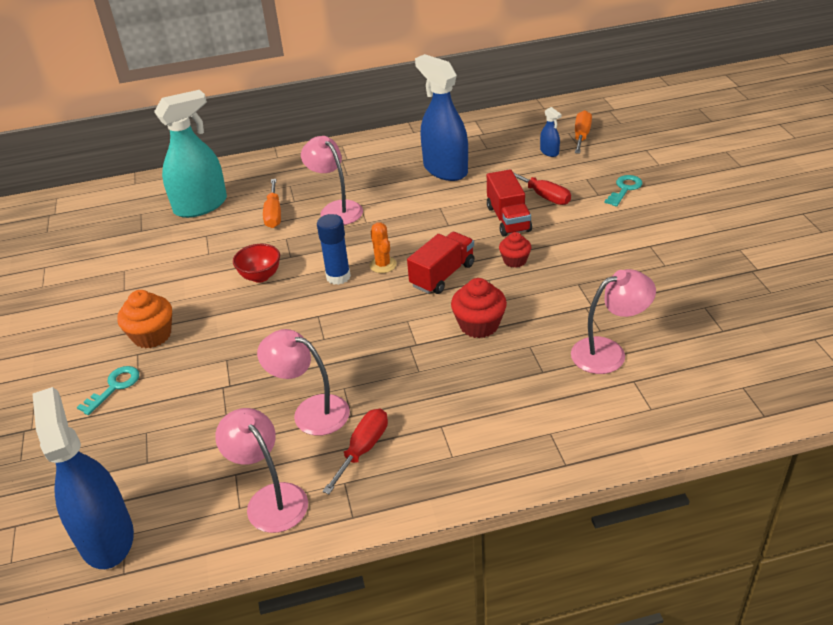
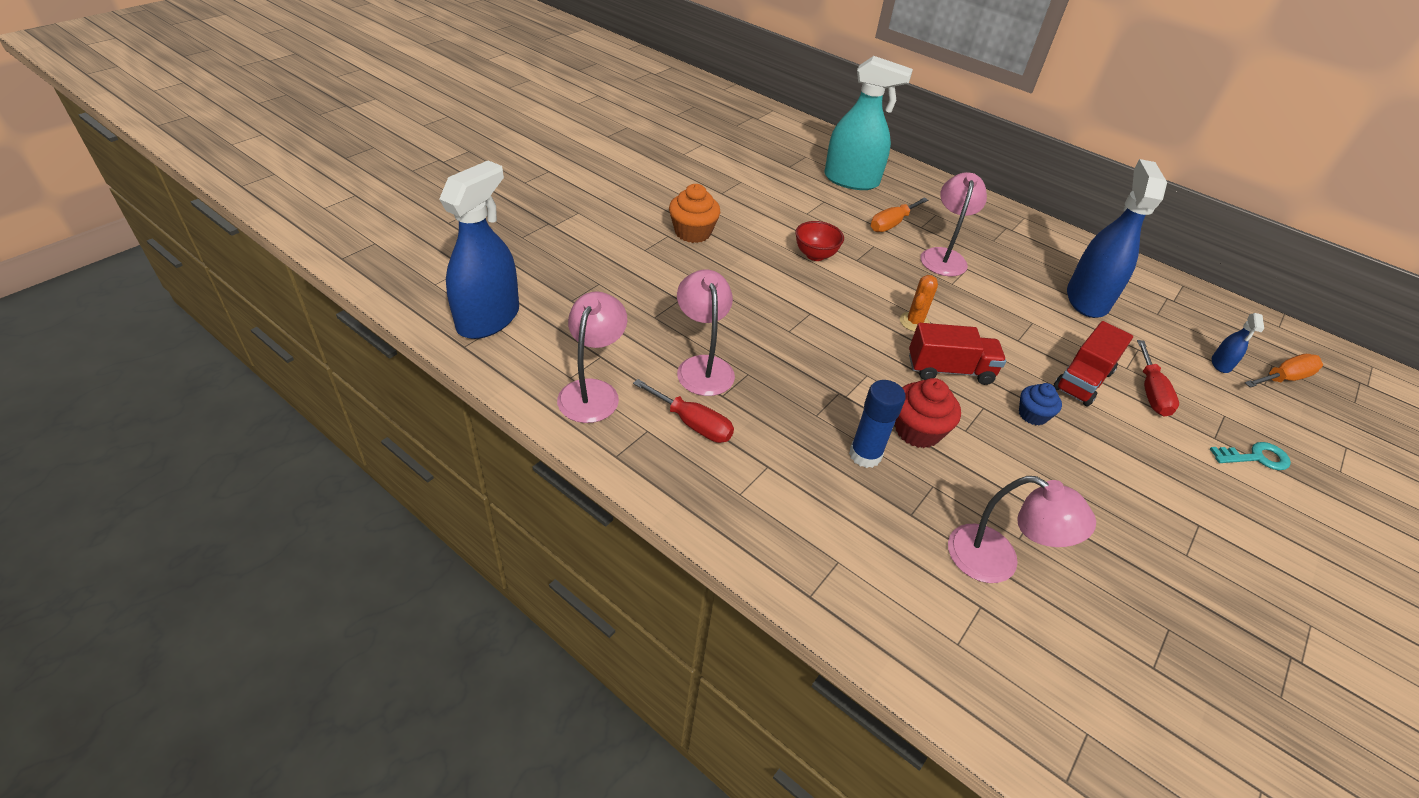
camera: 45 degrees right, 5 degrees up
(114, 387) = (625, 243): turquoise key -> none
(338, 277) = (867, 301): blue glue stick -> blue glue stick (865, 455)
(363, 449) = (693, 424): red screwdriver -> red screwdriver turned 45 degrees clockwise
(515, 260) = (1032, 415): red cupcake -> blue cupcake

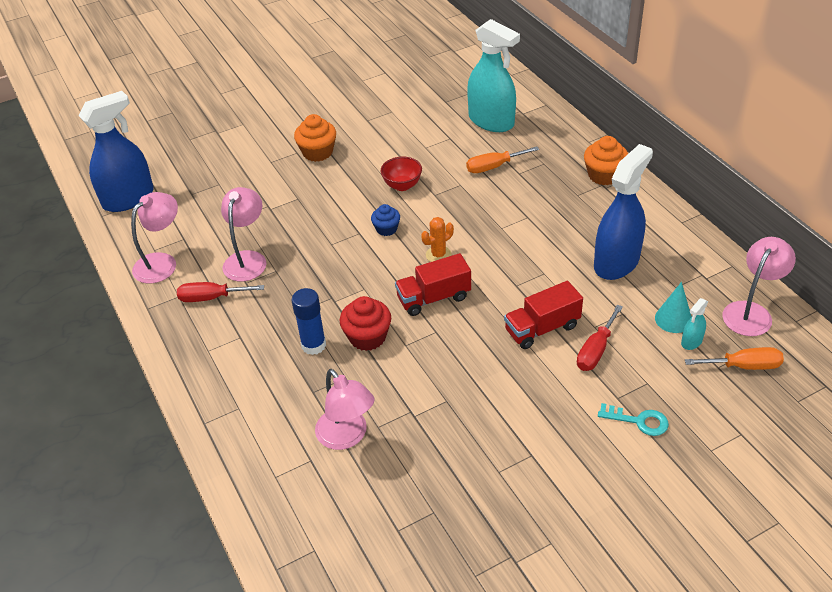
camera: 30 degrees right, 0 degrees up
(693, 424) = (211, 298): red screwdriver -> red screwdriver turned 120 degrees clockwise
(943, 256) = (515, 203): pink lamp -> pink lamp (751, 312)
(949, 370) = (433, 298): red truck -> red truck turned 135 degrees clockwise
(1000, 218) = (604, 175): none -> orange cupcake
(1032, 415) = (471, 345): blue cupcake -> blue cupcake (386, 229)
(1185, 345) = (673, 319): none -> turquoise cone
(1220, 364) = (691, 341): blue spray bottle -> turquoise spray bottle

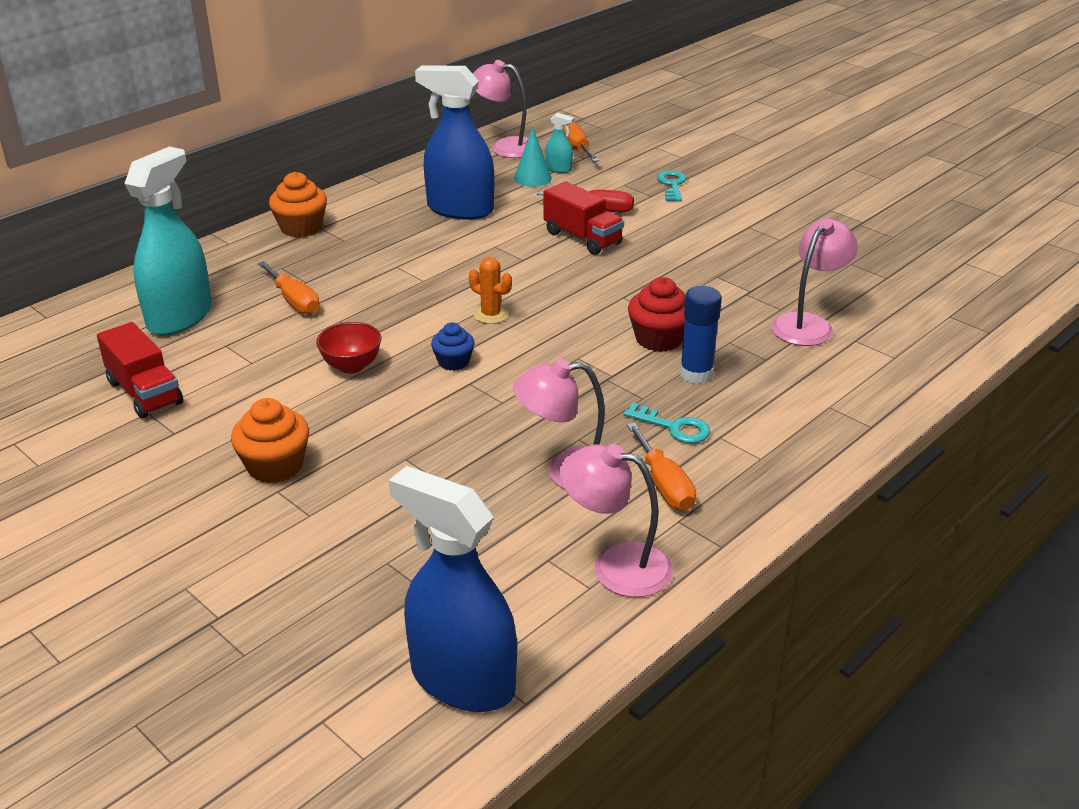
camera: 110 degrees left, 10 degrees down
(211, 298) = (664, 485): red screwdriver -> orange screwdriver
(262, 317) = (673, 427): none -> turquoise key
(433, 298) = (569, 306): red truck -> red truck (145, 393)

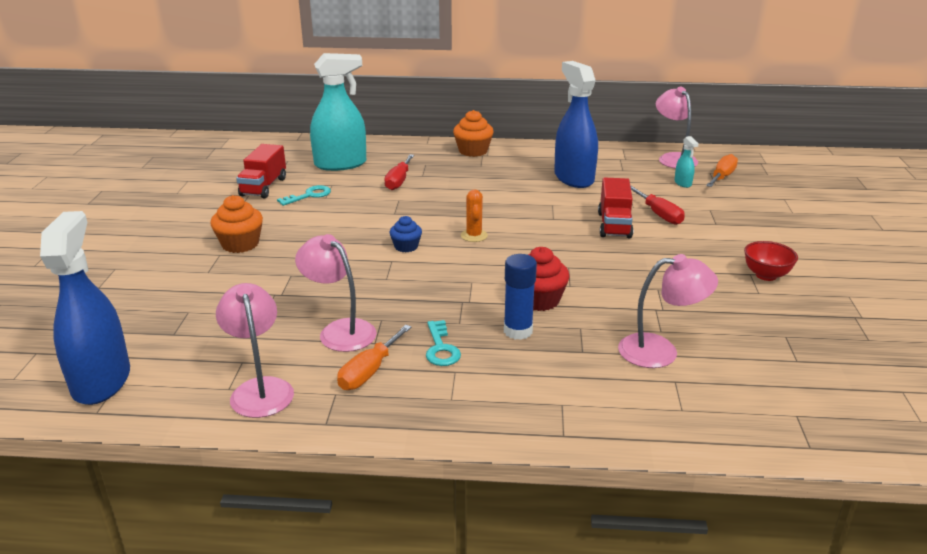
camera: 50 degrees right, 5 degrees down
(294, 301) = (399, 181): orange screwdriver -> red screwdriver
(351, 366) = (359, 222): red bowl -> red bowl (766, 275)
(532, 178) = (654, 181): turquoise cone -> none
(672, 185) = (746, 224): turquoise key -> turquoise key (309, 195)

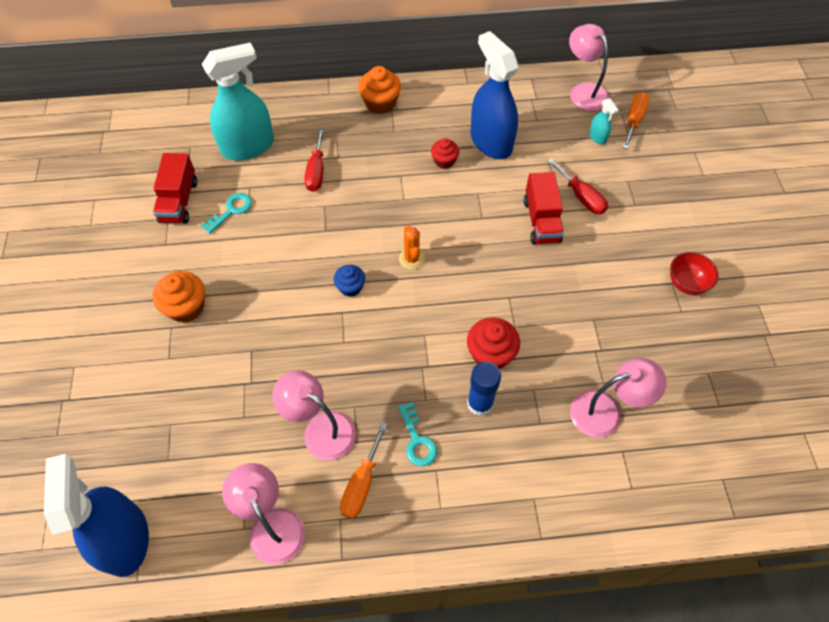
camera: 10 degrees left, 30 degrees up
(524, 185) = (444, 161): none -> red cupcake

